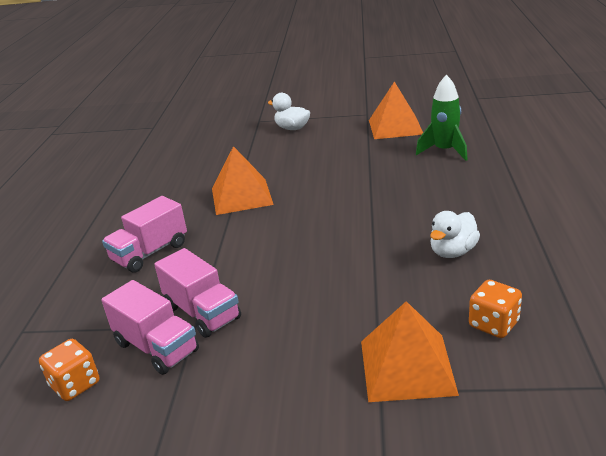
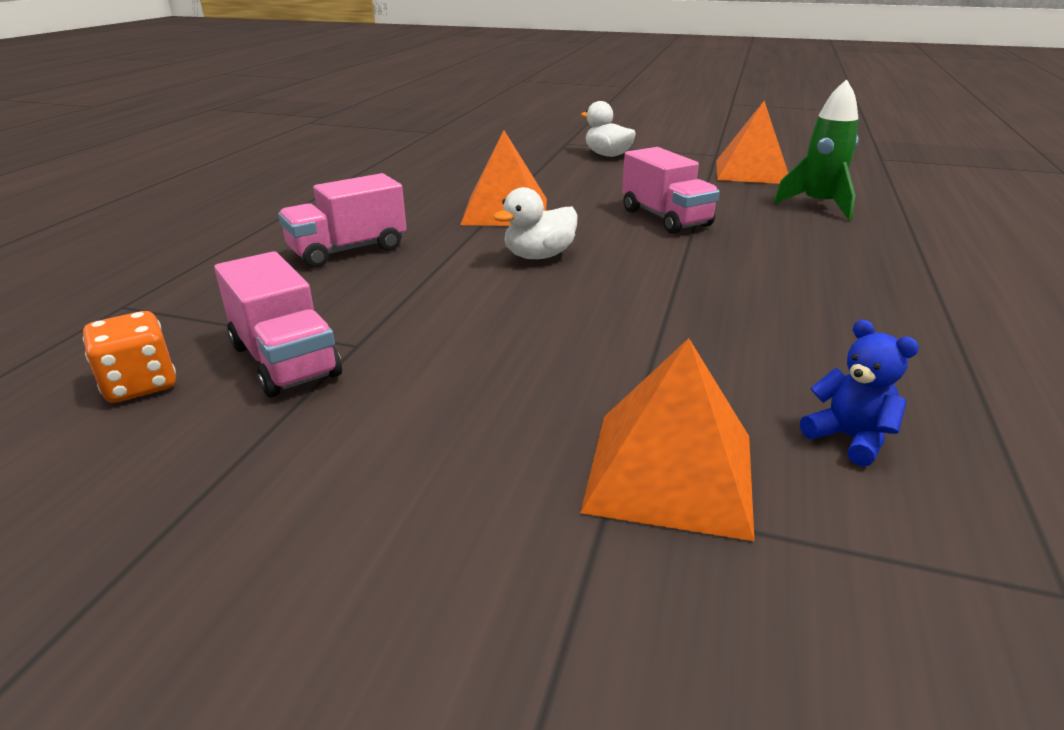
camera: 10 degrees right, 0 degrees up
(202, 312) = (377, 330): pink truck -> pink truck (665, 218)
(452, 252) = (800, 324): white duck -> white duck (539, 256)
(493, 324) = (849, 438): orange dice -> blue teddy bear

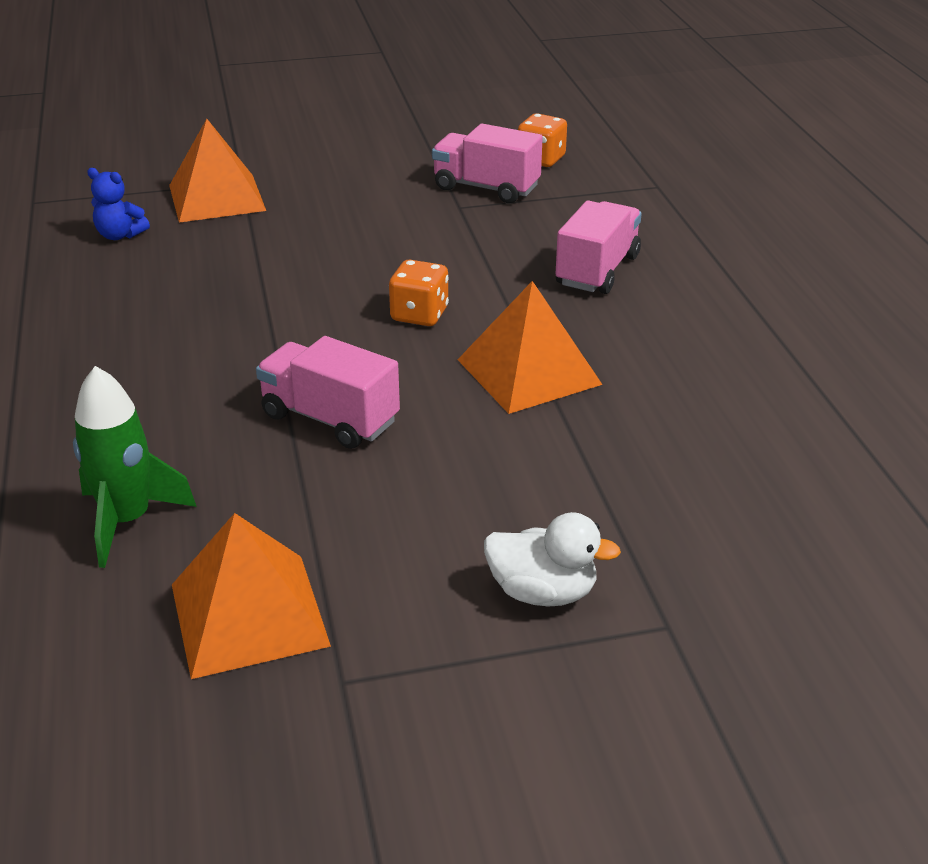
camera: 150 degrees right, 5 degrees up
(539, 256) = (419, 315): white duck -> orange dice

